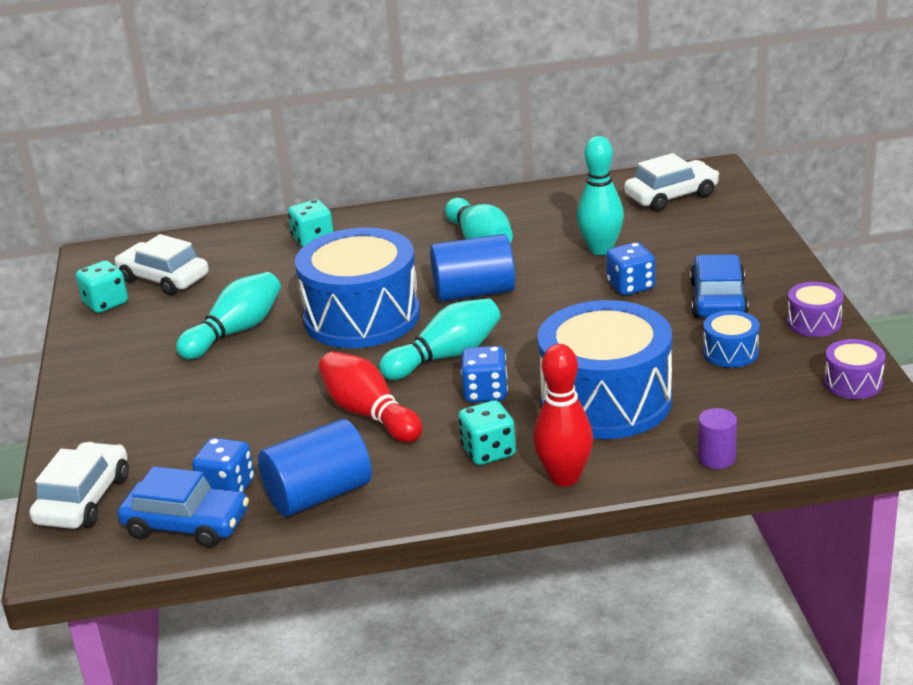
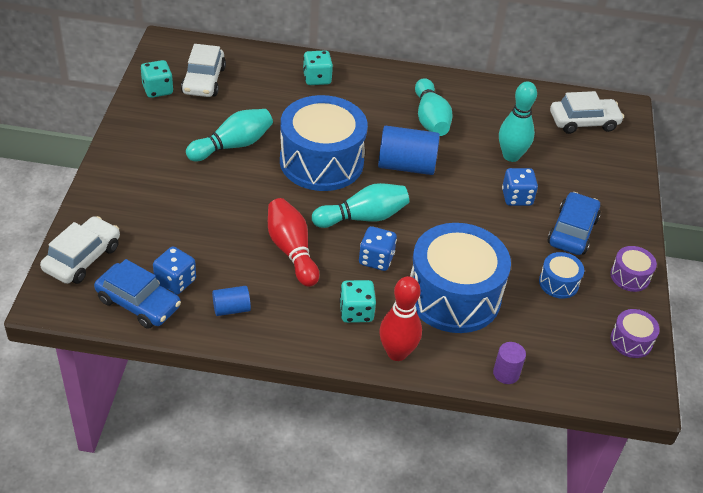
camera: 10 degrees right, 15 degrees up
(163, 279) = (204, 80): white car -> white car turned 135 degrees counterclockwise
(319, 495) = (231, 309): blue cylinder -> blue cylinder, size x0.53

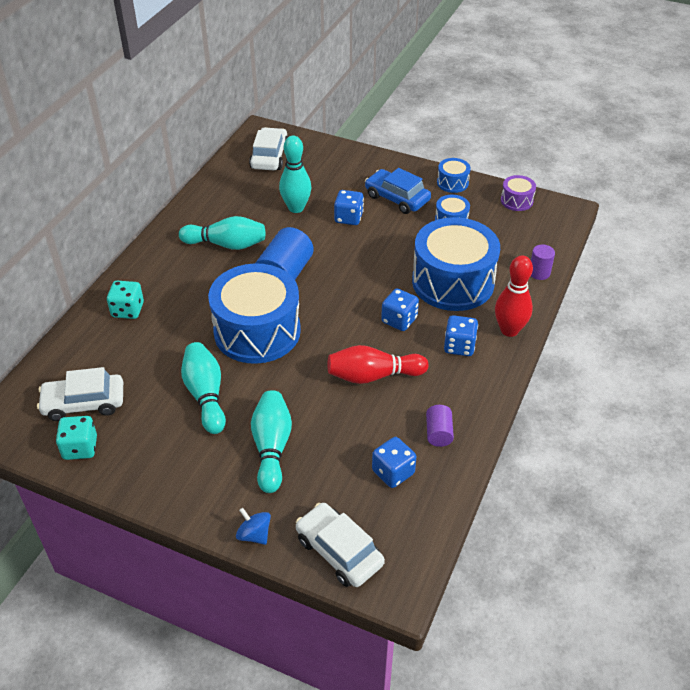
camera: 70 degrees left, 0 degrees up
(91, 203) = (254, 535): none -> blue spinning top
(138, 303) = (416, 507): blue car -> none
(204, 80) = (84, 403): white car -> white car turned 150 degrees clockwise
(231, 309) = (438, 433): blue cylinder -> purple cylinder
(356, 312) = (459, 346): turquoise dice -> blue dice
(363, 217) = (343, 317): turquoise bowling pin -> turquoise bowling pin (272, 448)
(630, 276) = (452, 183): purple drum -> blue drum

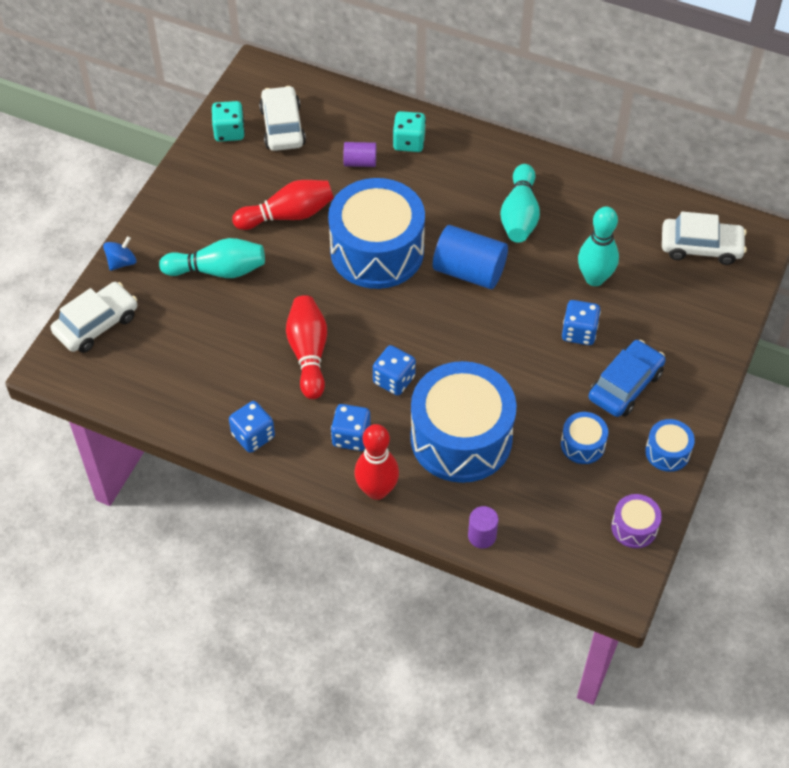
camera: 90 degrees right, 10 degrees up
(206, 395) = (288, 215): turquoise bowling pin -> red bowling pin
(393, 472) = (180, 367): blue dice -> blue dice (253, 436)
(438, 433) = (226, 409): purple cylinder -> purple cylinder (360, 162)

